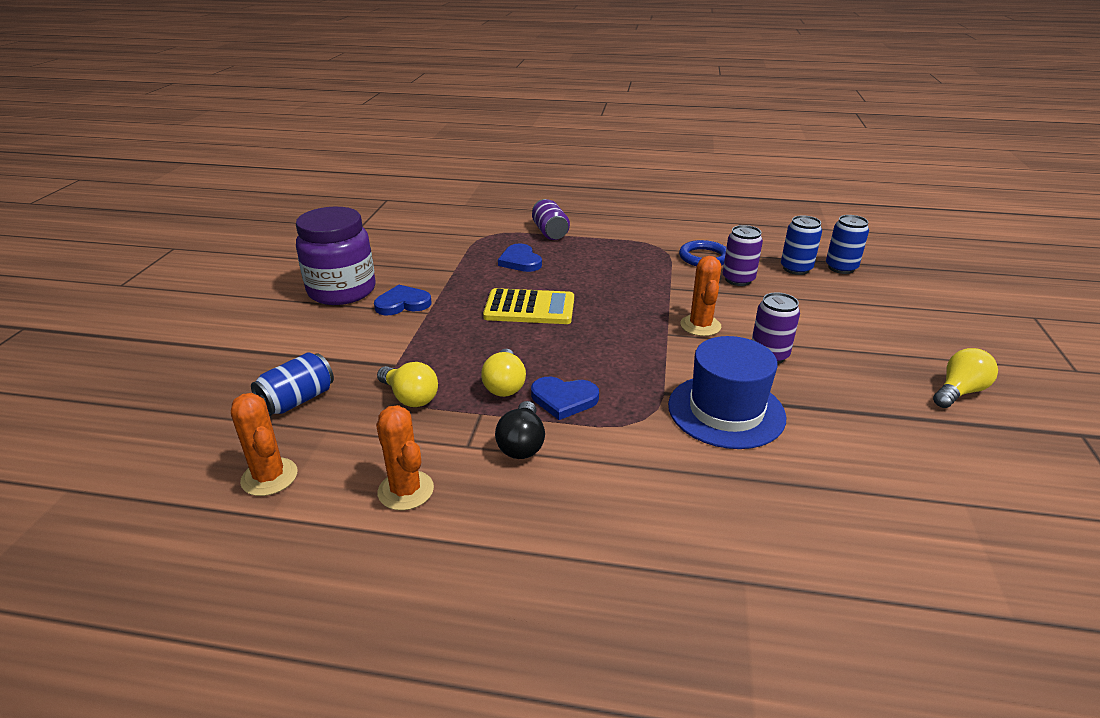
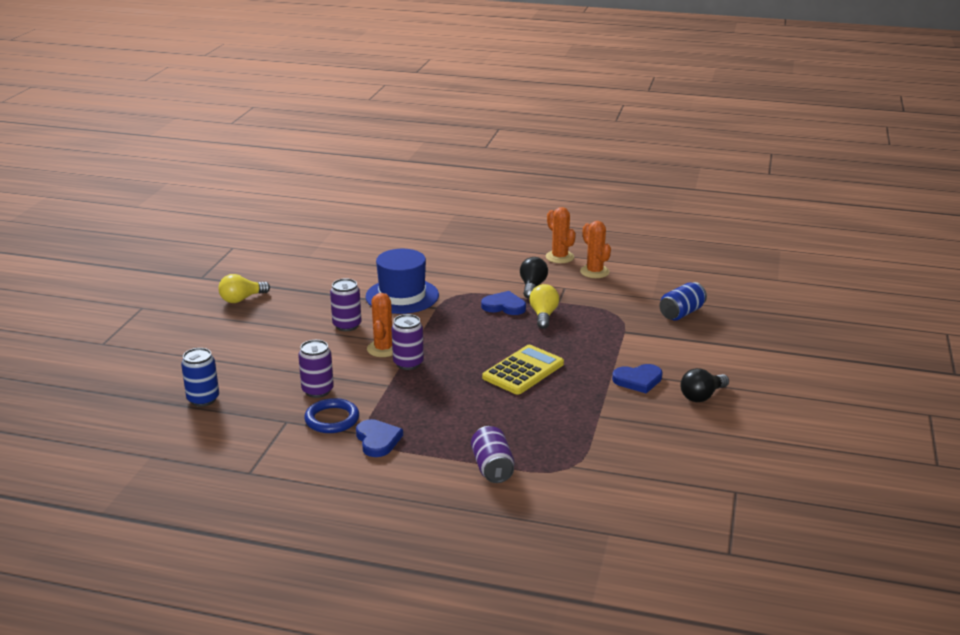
camera: 175 degrees left, 5 degrees down
(269, 477) = (671, 279): orange cactus -> orange cactus (559, 257)
(342, 291) = (702, 396): purple jar -> black light bulb
(410, 397) = (606, 311): yellow light bulb -> none
(520, 261) = (530, 424): blue heart -> blue heart (377, 440)
(529, 308) = (523, 371): yellow calculator -> yellow calculator turned 120 degrees clockwise
(661, 310) = (408, 363): none -> purple can
(796, 269) = (249, 400): blue can -> none

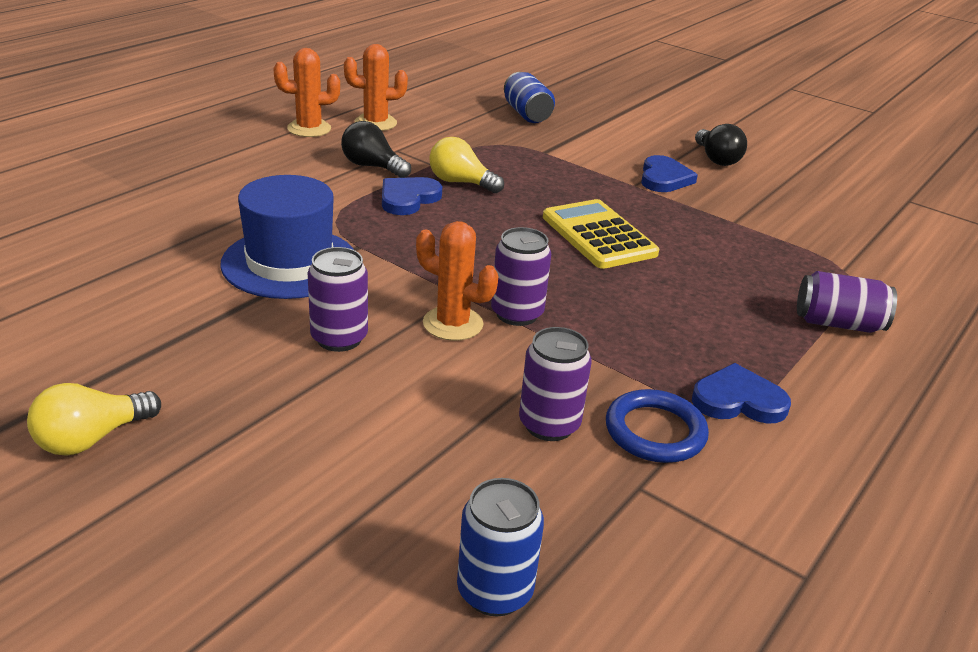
camera: 70 degrees left, 5 degrees up
(242, 299) = (92, 438): yellow light bulb -> yellow light bulb turned 60 degrees clockwise

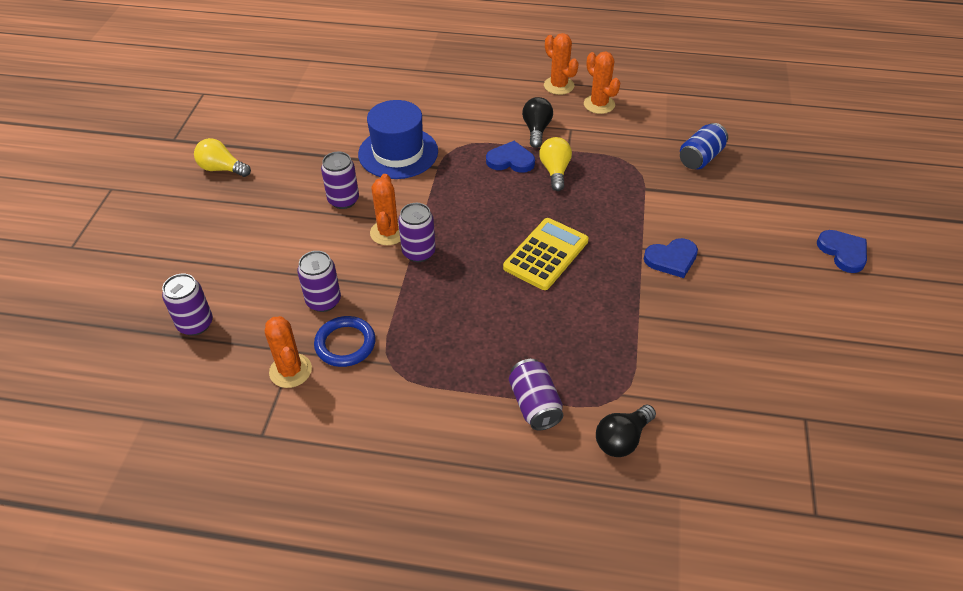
camera: 65 degrees right, 15 degrees up
(494, 591) = (195, 324): blue can -> purple can
(680, 503) = (290, 371): none -> orange cactus
(716, 159) = (743, 278): black light bulb -> black light bulb (622, 439)
(738, 400) = (401, 372): blue heart -> blue heart (843, 252)

